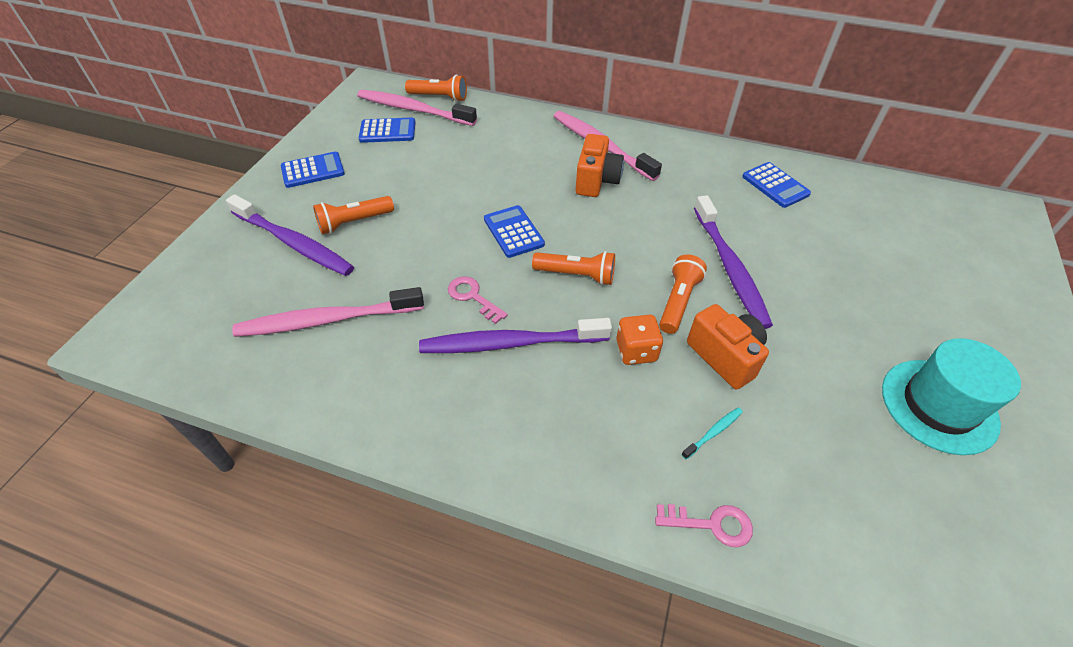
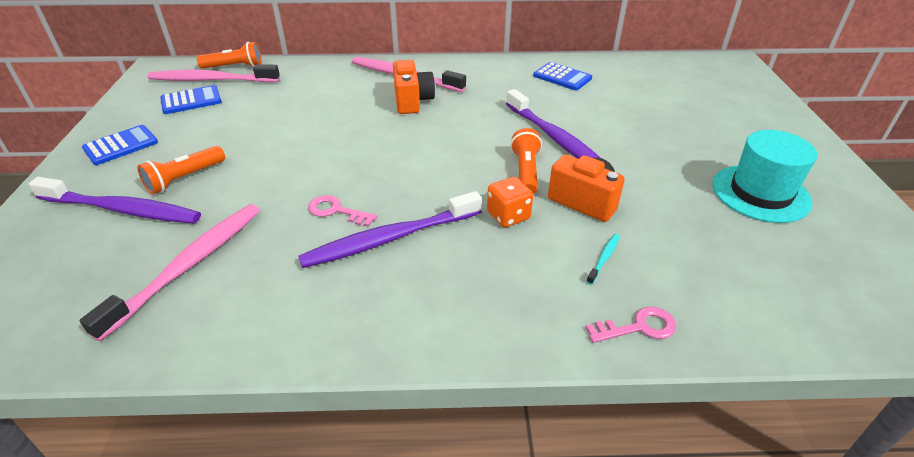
camera: 20 degrees left, 10 degrees down
(328, 320) = (188, 266): pink toothbrush -> pink toothbrush turned 150 degrees clockwise
(513, 232) = (353, 153): blue calculator -> none
(576, 275) = (427, 172): orange flashlight -> none

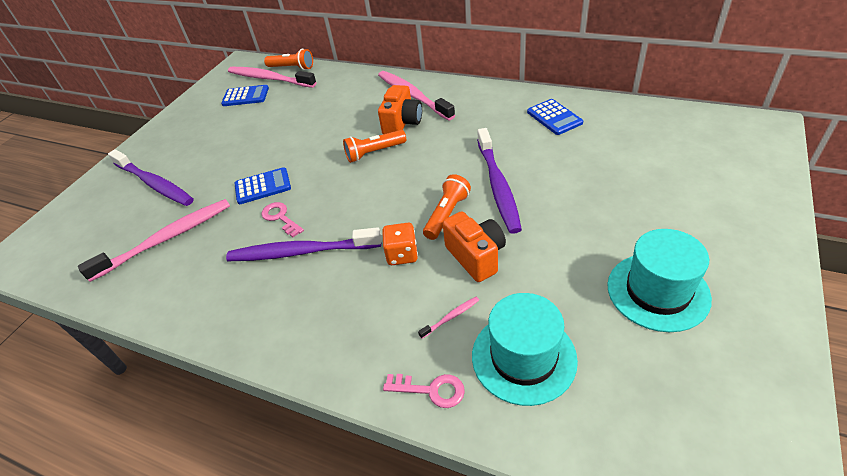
camera: 30 degrees right, 5 degrees up
(121, 146) = (182, 129): blue calculator -> blue calculator (263, 186)
(185, 178) = (203, 166): orange flashlight -> orange flashlight (374, 153)
(604, 258) = (450, 317): turquoise toothbrush -> pink toothbrush
(698, 273) = (523, 357): none -> turquoise hat

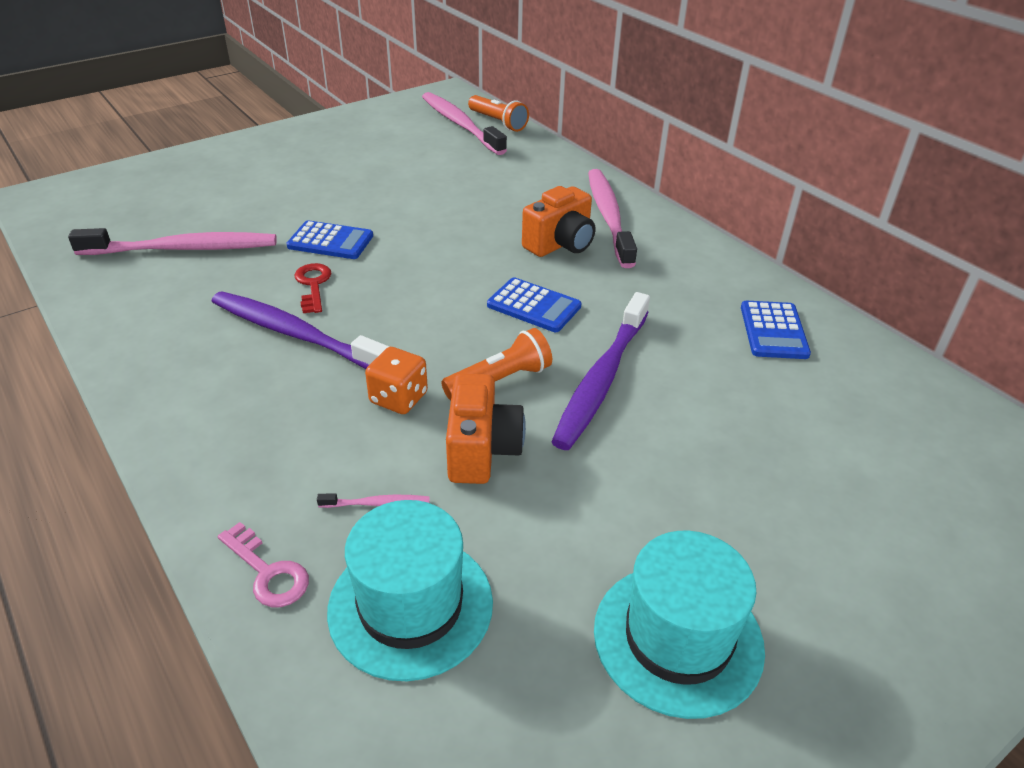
camera: 25 degrees right, 5 degrees down
(154, 183) = (230, 185): purple toothbrush -> none
(245, 96) = (414, 133): blue calculator -> blue calculator (533, 306)
(280, 218) = (313, 285): pink key -> red key
(374, 153) = (490, 263): orange flashlight -> none

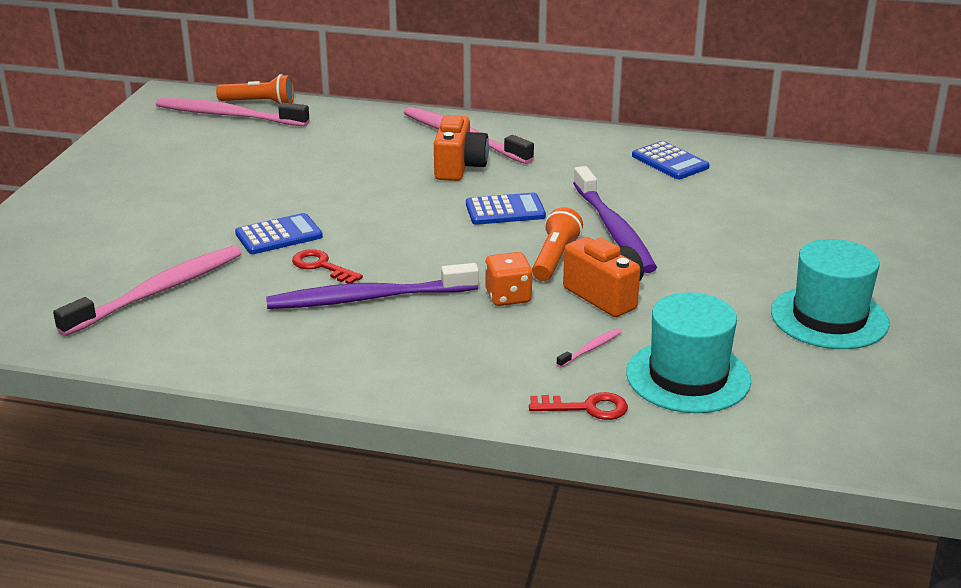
camera: 40 degrees left, 10 degrees down
(268, 572) = (587, 408): pink key -> red key

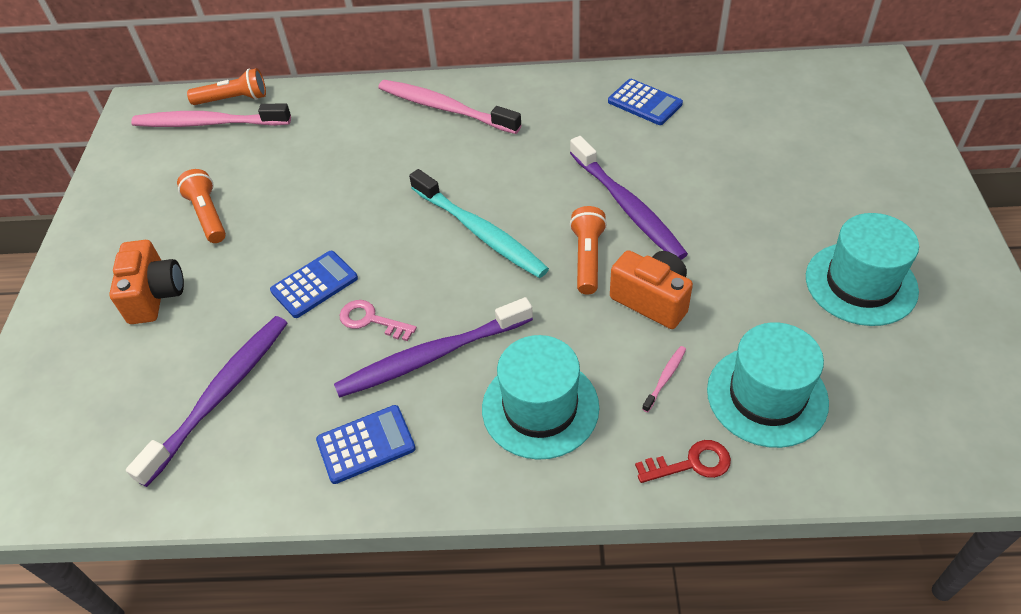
camera: 10 degrees left, 20 degrees up
(157, 292) = (220, 396): pink toothbrush -> purple toothbrush
(200, 176) = (208, 215): none -> orange flashlight
(321, 266) = (371, 320): red key -> pink key
(456, 224) = (479, 231): none -> turquoise toothbrush
(456, 348) = (540, 407): none -> turquoise hat
(459, 167) = (455, 151): orange camera -> orange camera (155, 295)
(505, 210) = (518, 202): blue calculator -> blue calculator (366, 444)
(508, 297) = (563, 322): orange dice -> none

